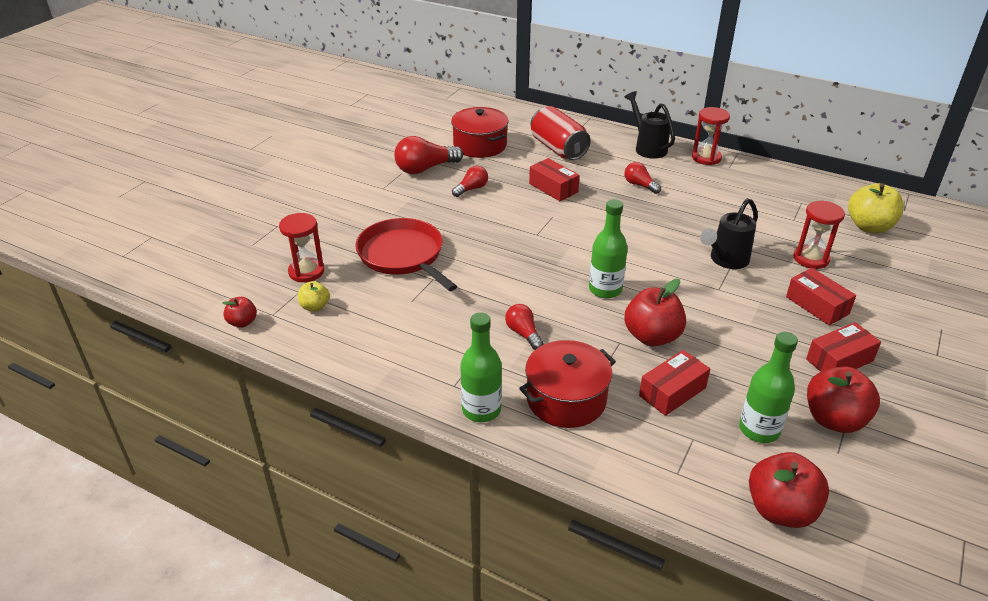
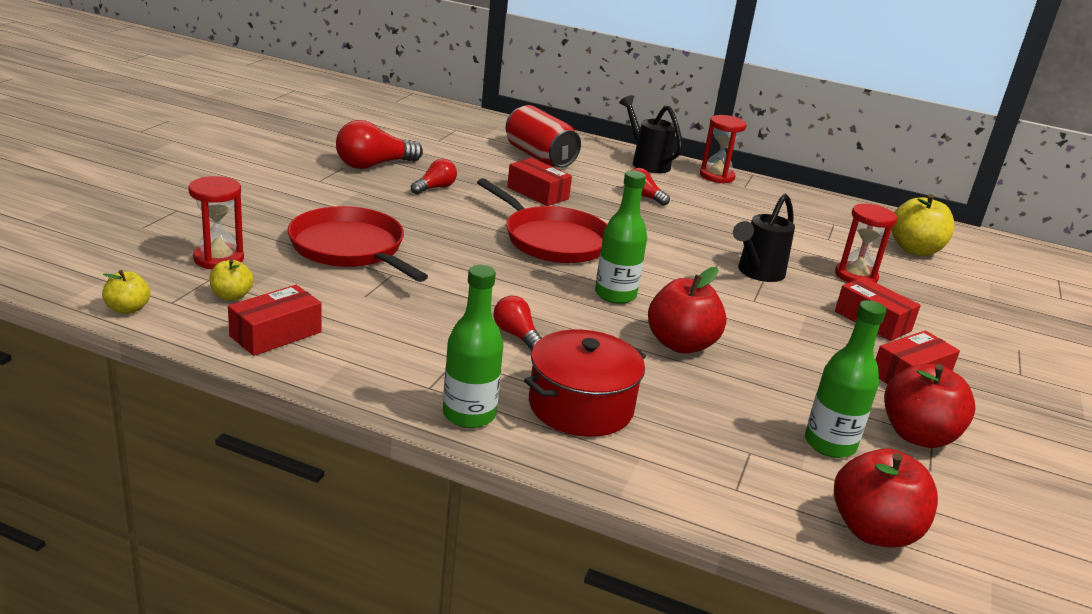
camera: 10 degrees left, 10 degrees down
(242, 322) = (128, 309): red apple -> yellow apple
(480, 145) = (441, 147): red pot -> none
(561, 237) = (553, 240): none -> red pan
(672, 392) = (715, 402): red box -> red box (276, 334)

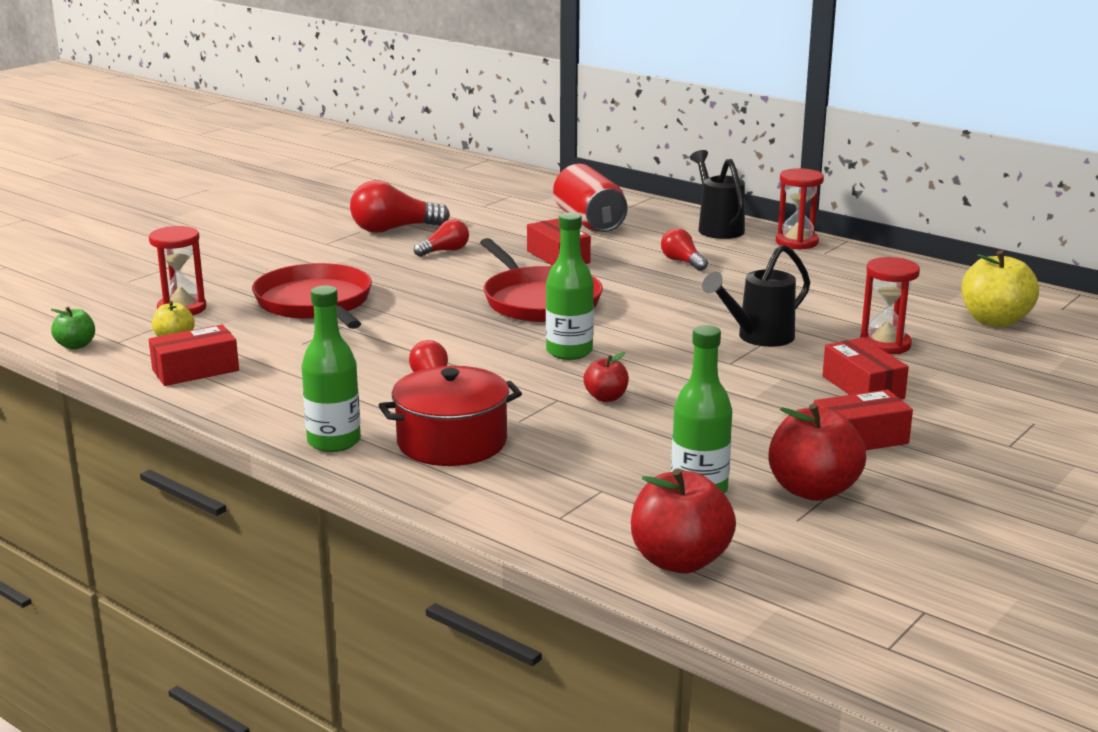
camera: 20 degrees right, 5 degrees down
(128, 309) = (76, 345): yellow apple -> green apple
(680, 344) = (606, 397): red apple -> red apple, size x0.54

